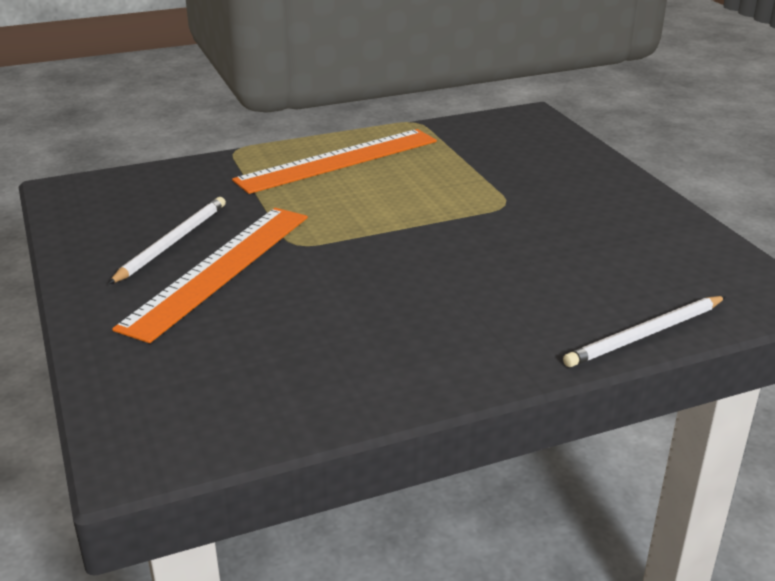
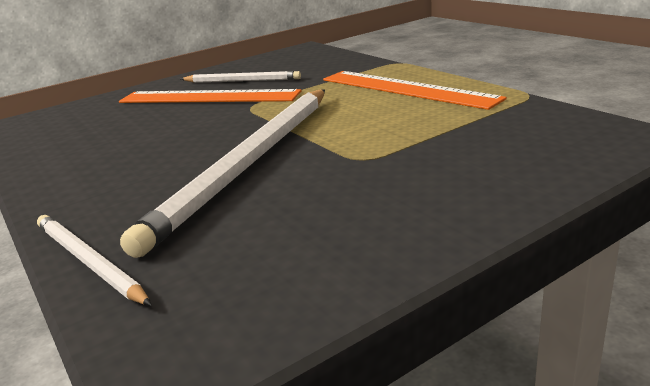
camera: 80 degrees right, 5 degrees down
(478, 253) = (249, 163): none -> white pencil

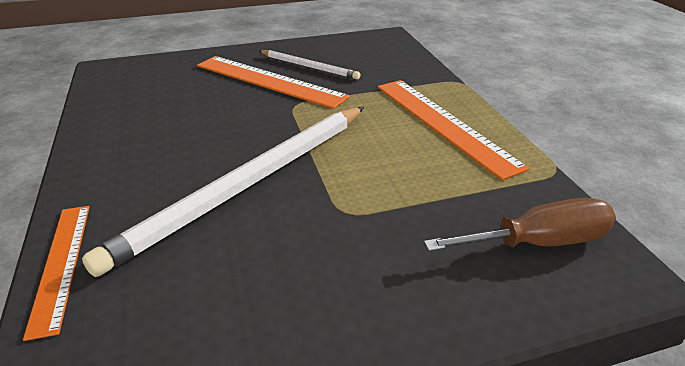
camera: 15 degrees right, 10 degrees up
(88, 261) = (61, 264): white pencil -> orange ruler
(550, 136) = (538, 242): none -> brown screwdriver

